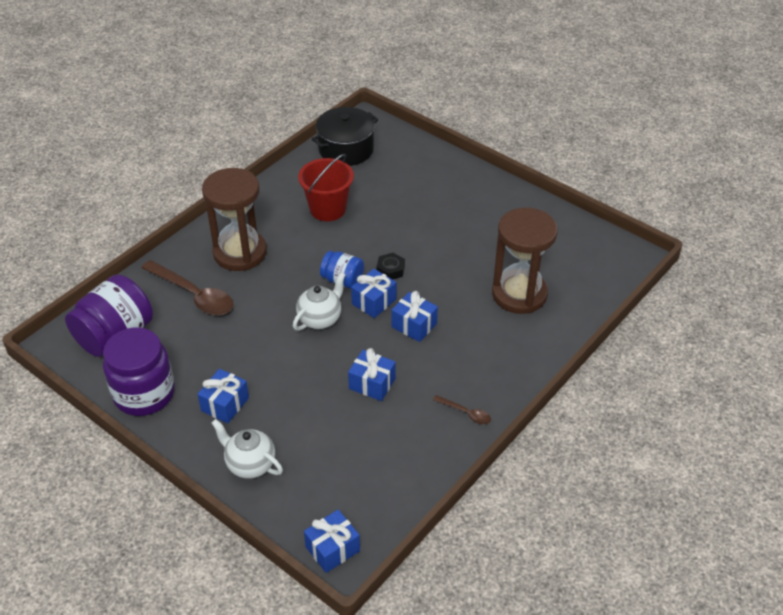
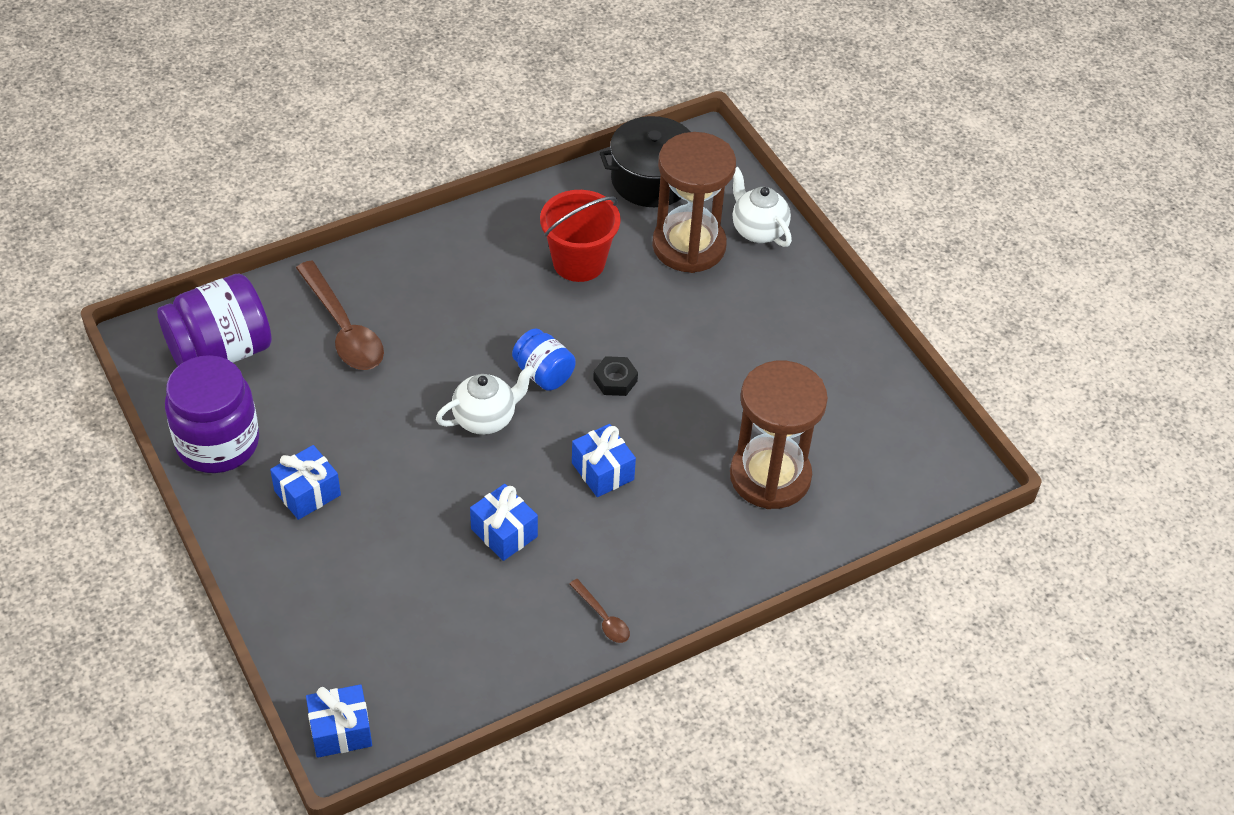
camera: 20 degrees right, 5 degrees up
(240, 253) = (431, 288): brown hourglass -> brown hourglass (689, 246)
(250, 464) = (298, 584): white teapot -> white teapot (758, 230)
(374, 302) = (568, 419): blue gift -> none

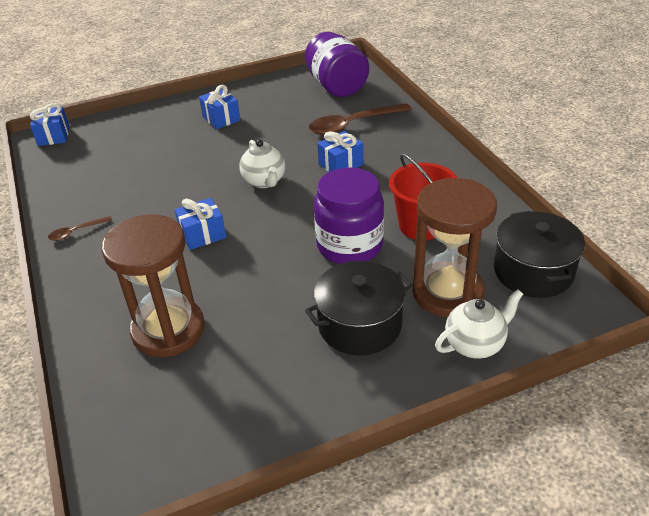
camera: 100 degrees right, 10 degrees down
(218, 443) = (266, 90): purple jar -> purple jar (349, 245)
(504, 533) = (164, 190): blue gift -> blue gift (341, 164)
(543, 373) = (302, 207): blue jar -> none
(615, 380) = (291, 243): black nut -> none
(742, 314) = (359, 325): none -> black pot

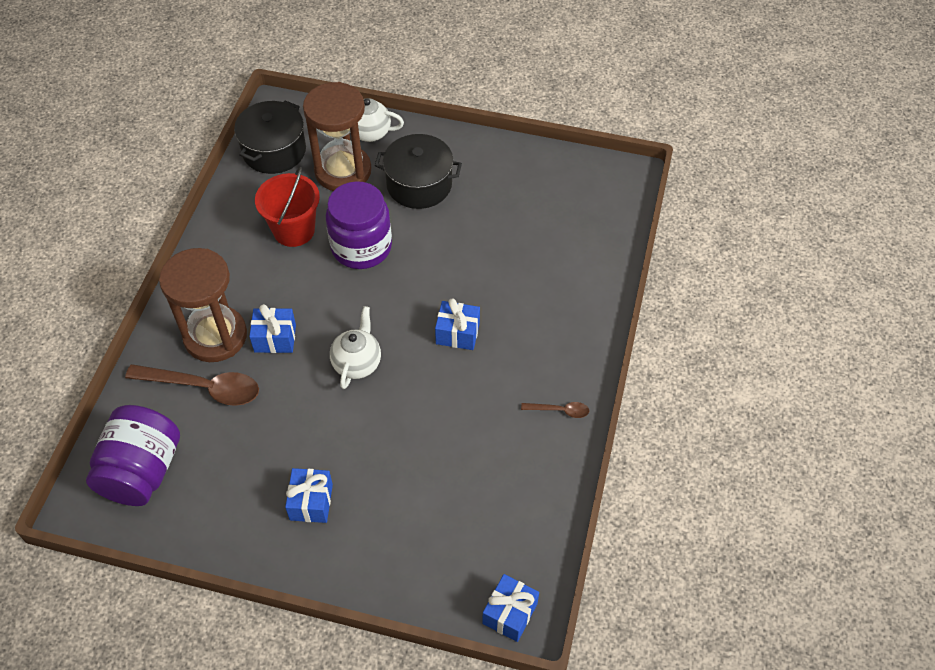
camera: 145 degrees left, 15 degrees up
(168, 330) = (542, 258): brown hourglass -> brown hourglass (215, 336)

